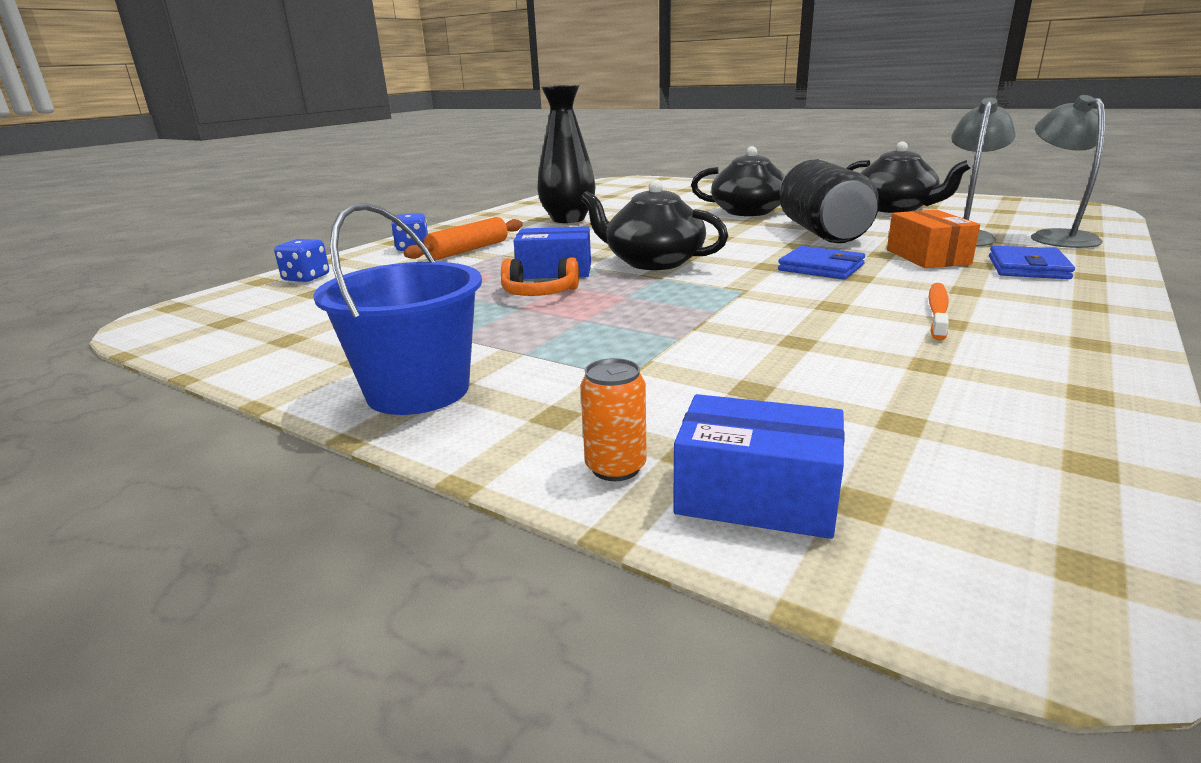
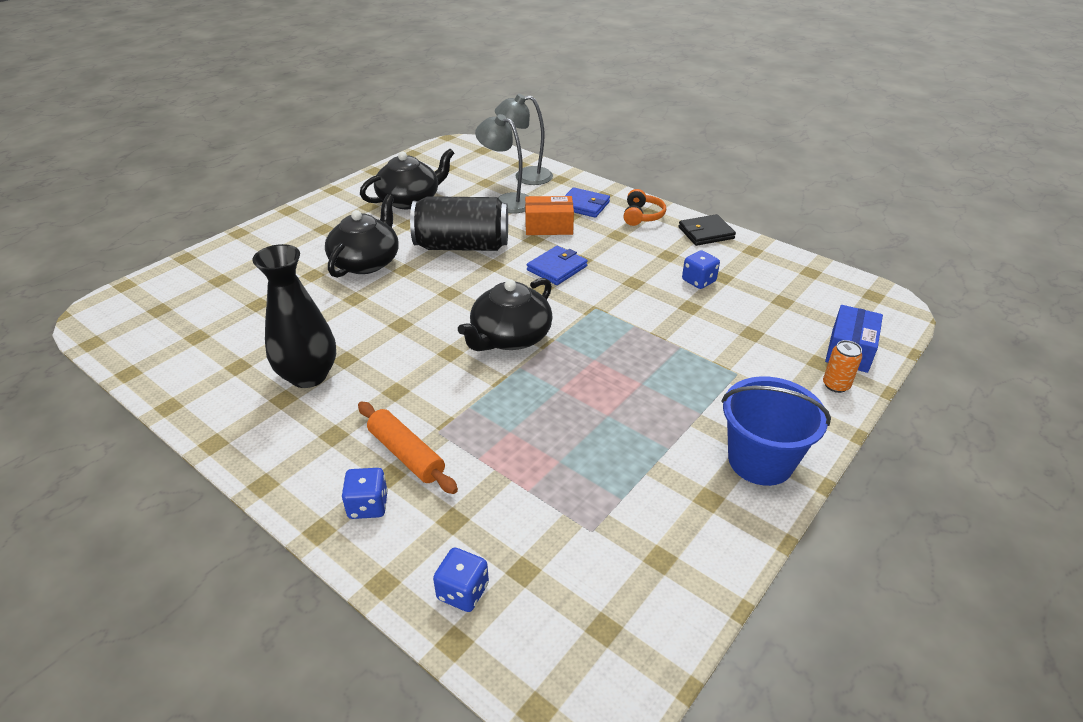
camera: 85 degrees left, 15 degrees up
(539, 293) = (575, 404): orange headphones -> orange headphones (642, 216)
(555, 271) = (514, 393): blue box -> none
(888, 345) = (698, 281): none -> blue dice
(937, 311) = (651, 253): orange toothbrush -> none
(1090, 348) = (706, 233): none -> black wallet

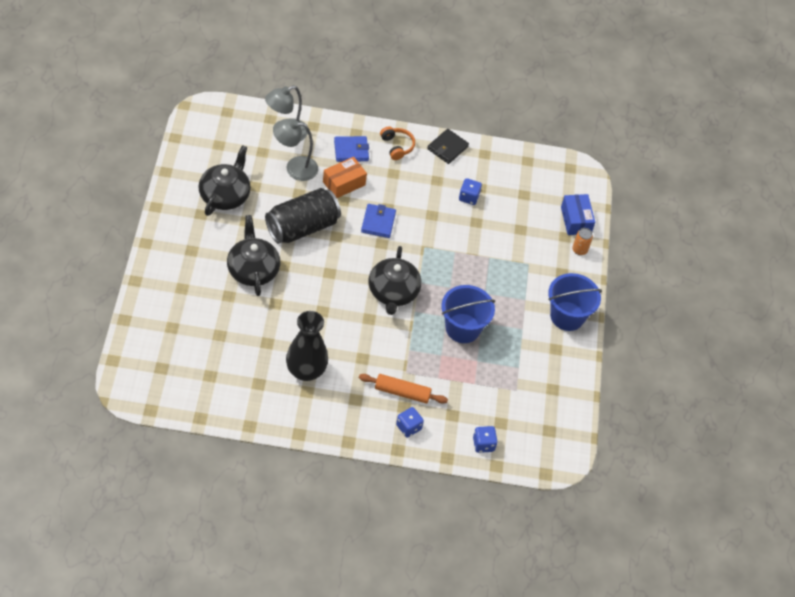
camera: 40 degrees left, 15 degrees up
(572, 411) = (462, 328): none -> blue bucket

